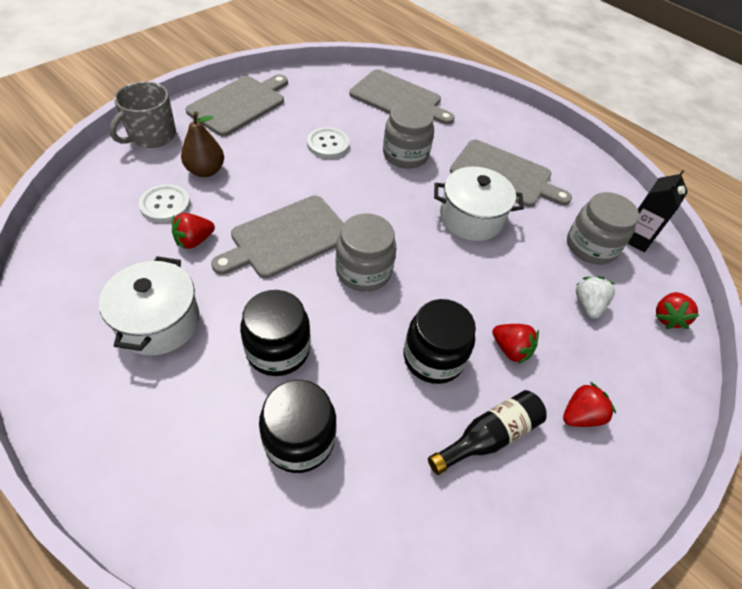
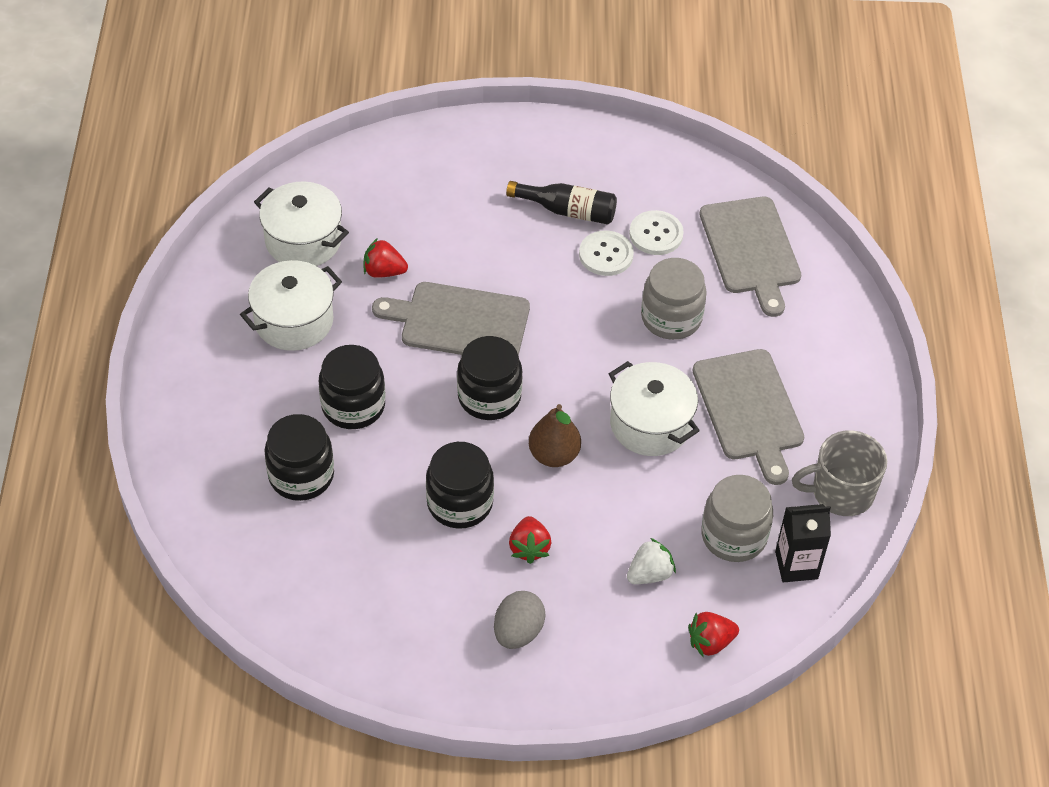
camera: 50 degrees right, 0 degrees up
(104, 259) = (303, 241): none -> white pot
(151, 135) = (451, 140): grey mug -> grey mug (841, 492)
(165, 205) = (394, 221): white button -> white button (656, 234)
(205, 171) = (461, 209): brown pear -> brown pear (554, 455)
(239, 104) = (570, 153): grey cutting board -> none
(363, 271) = (489, 397): grey jar -> black jar
(488, 436) = (429, 583): black bottle -> black bottle (567, 211)
(580, 415) = (518, 632): red strawberry -> grey egg

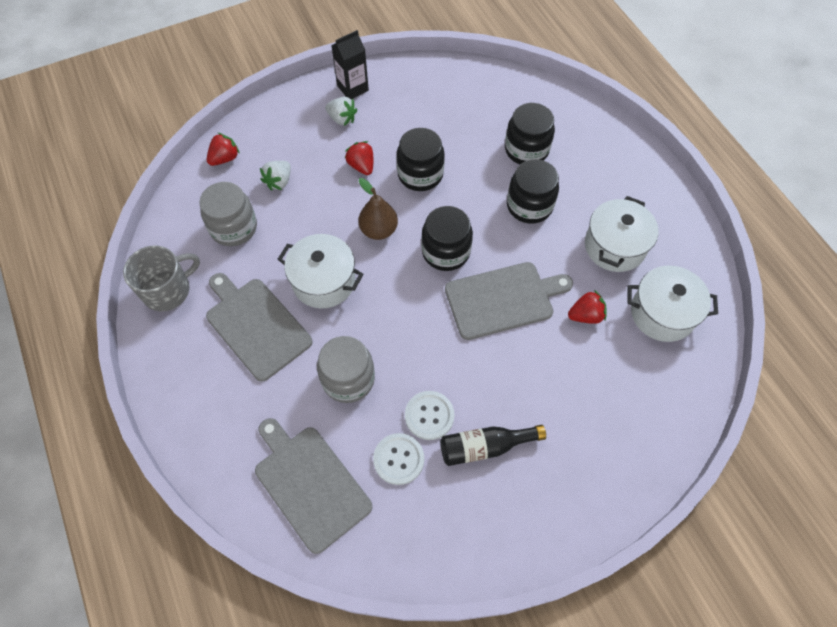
camera: 155 degrees right, 10 degrees up
(518, 632) = (342, 119): grey egg -> white strawberry
(796, 565) = (185, 226): black carton -> black carton (352, 88)

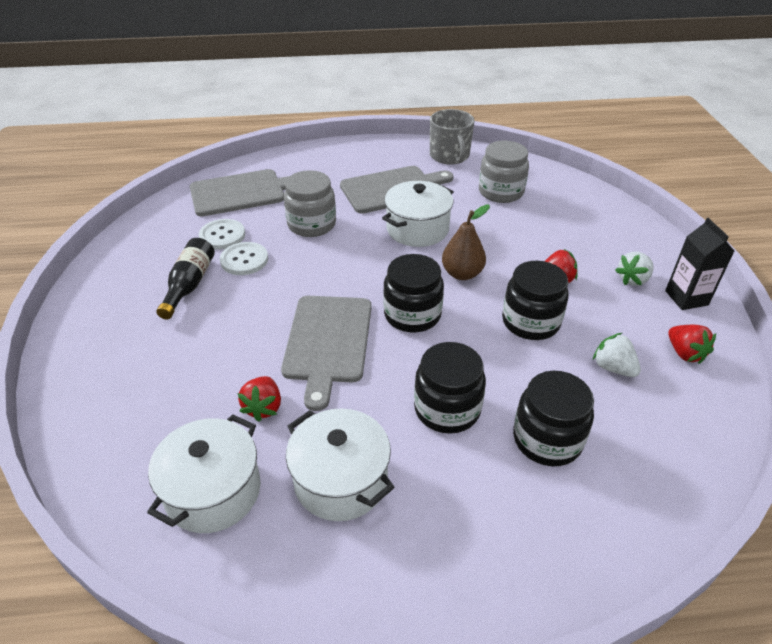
camera: 110 degrees right, 20 degrees down
(225, 158) = (588, 198): red strawberry -> red strawberry (685, 353)
(279, 181) = (549, 223): white strawberry -> white strawberry (613, 368)

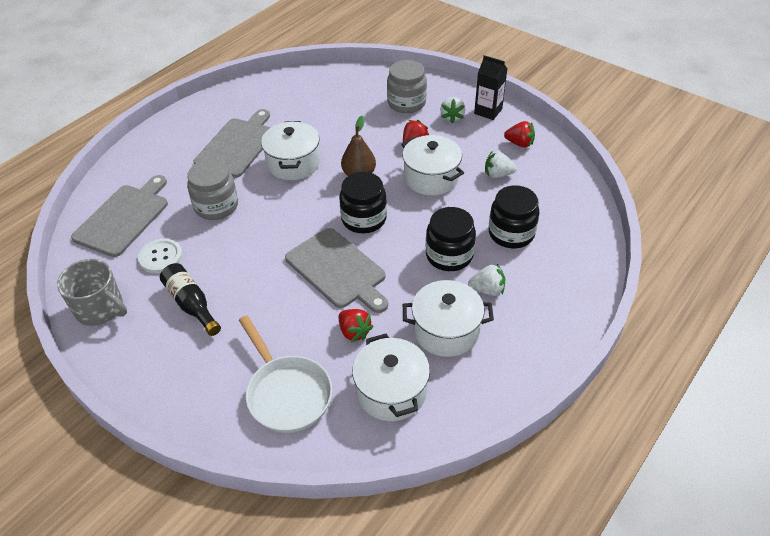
camera: 45 degrees left, 5 degrees up
(142, 412) = (286, 393): none -> white pan
(244, 260) = (205, 261): white button -> none
(439, 476) = (487, 290): none -> white strawberry
(449, 156) = (243, 97): grey mug -> grey mug (100, 309)
(501, 192) = (312, 104): grey jar -> grey jar (406, 103)
(530, 322) = (431, 178): black jar -> white pot

